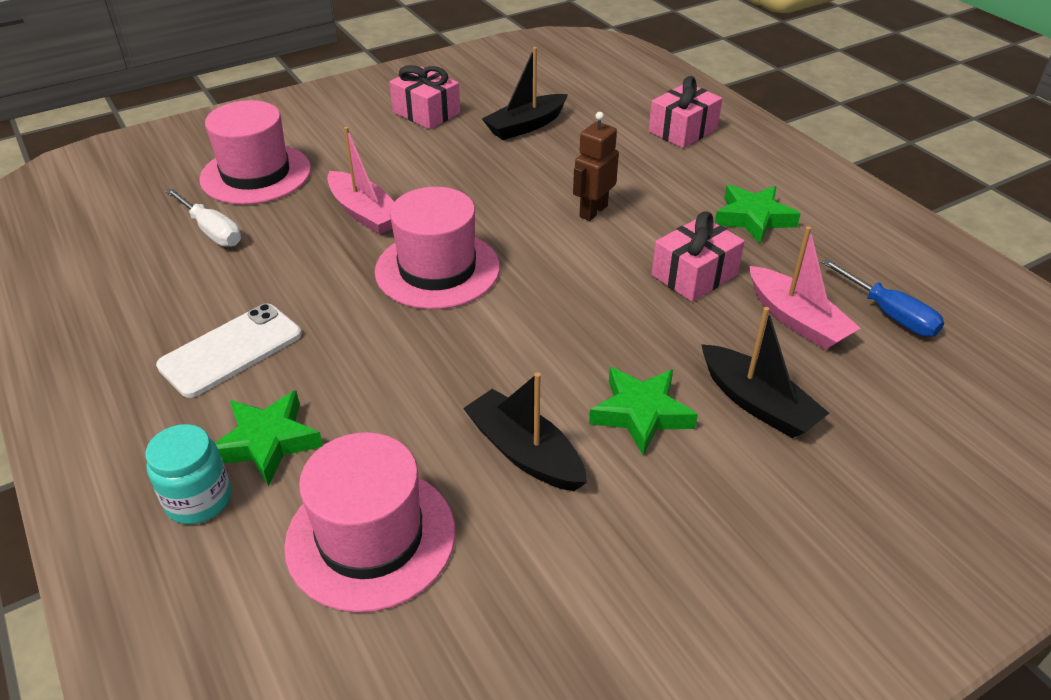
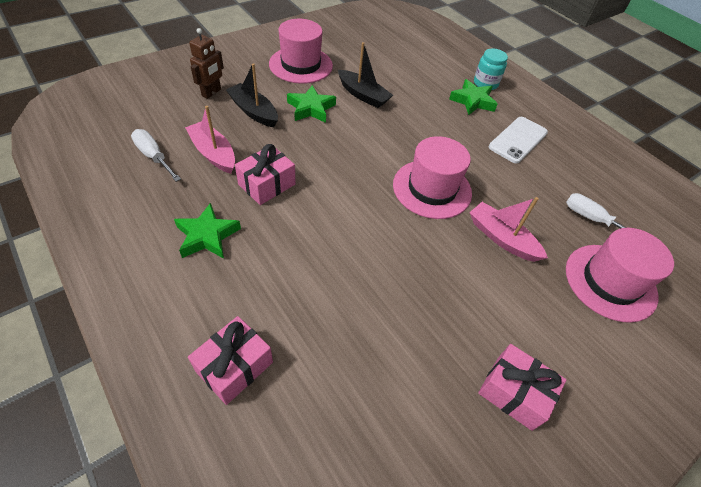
camera: 170 degrees right, 10 degrees up
(371, 537) = (415, 72): pink hat -> pink hat (301, 65)
(526, 126) = (402, 369): black boat -> none
(593, 211) = (332, 242): brown robot -> brown robot (211, 93)
(889, 314) = (154, 157): blue screwdriver -> white screwdriver

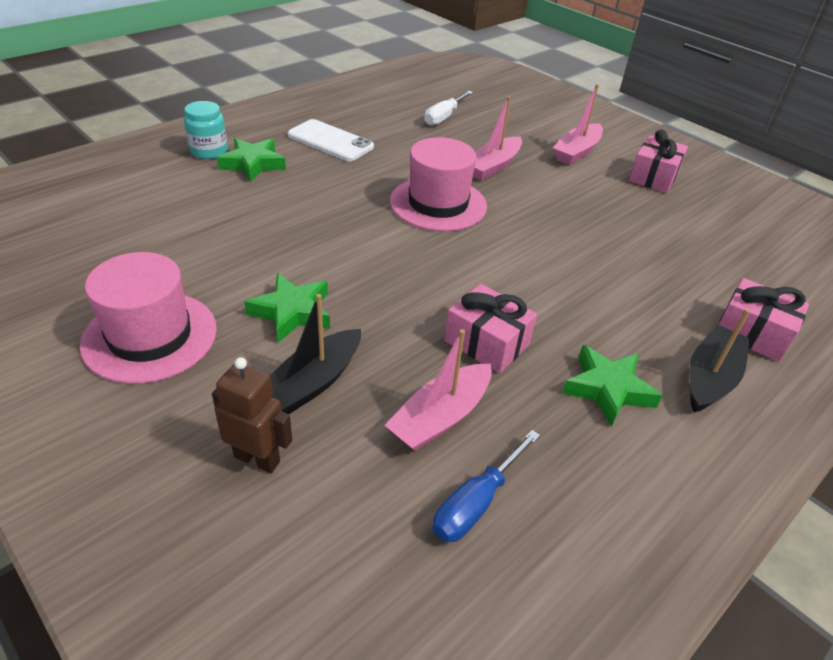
camera: 95 degrees left, 10 degrees down
(154, 157) = (476, 502): white screwdriver -> blue screwdriver
(363, 95) = (248, 258): black boat -> black boat (710, 378)
(554, 324) = (576, 152): none -> pink boat
(610, 282) = (516, 121): pink hat -> none

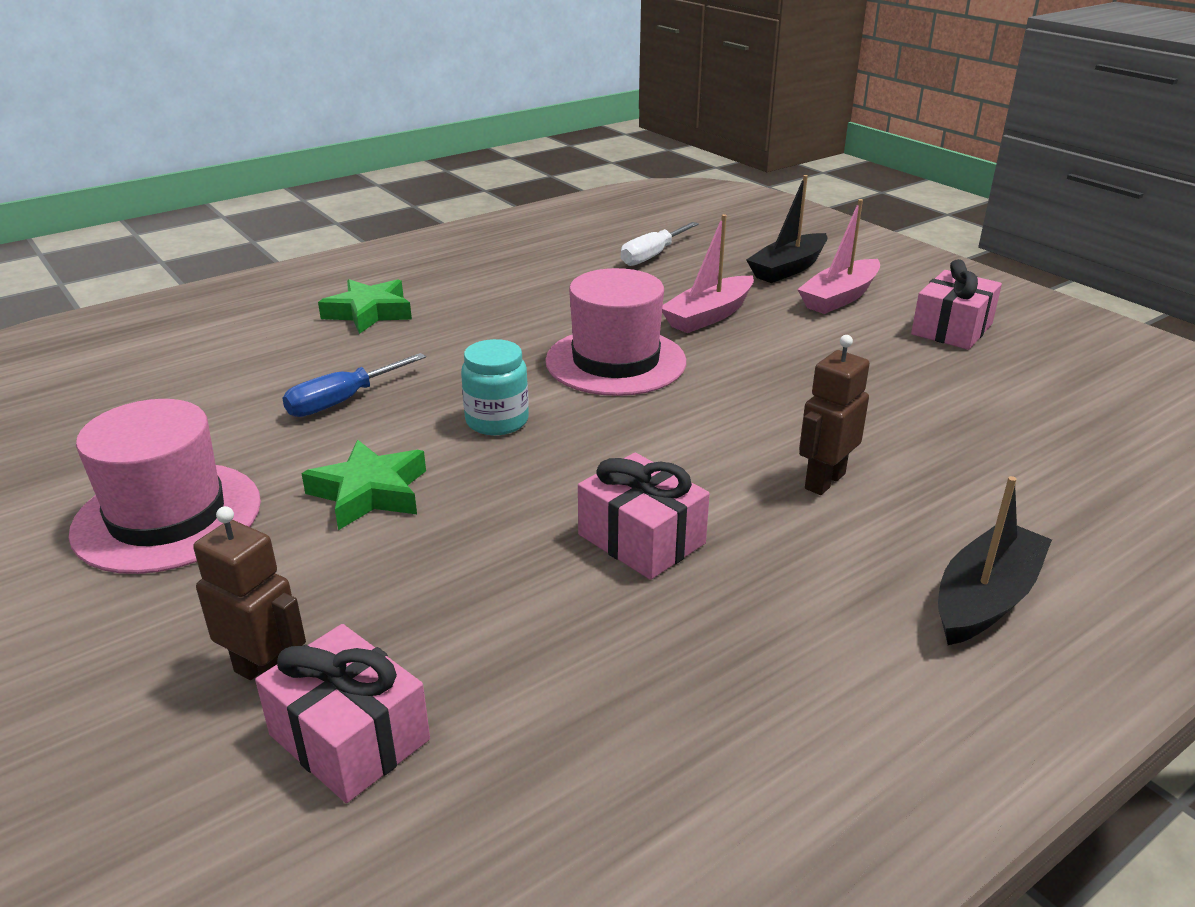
camera: 10 degrees right, 10 degrees down
(209, 151) = (314, 297): turquoise jar -> turquoise jar (497, 421)
(312, 383) = (372, 582): black boat -> black boat (788, 269)
(330, 141) = (483, 285): white phone -> none
(440, 417) = (546, 634): pink boat -> none
(476, 502) = (570, 751): blue screwdriver -> blue screwdriver (343, 401)
(595, 295) = (824, 481): none -> brown robot
(608, 389) = (815, 607): green star -> none
(752, 333) = (1068, 539): pink gift -> pink gift (349, 737)

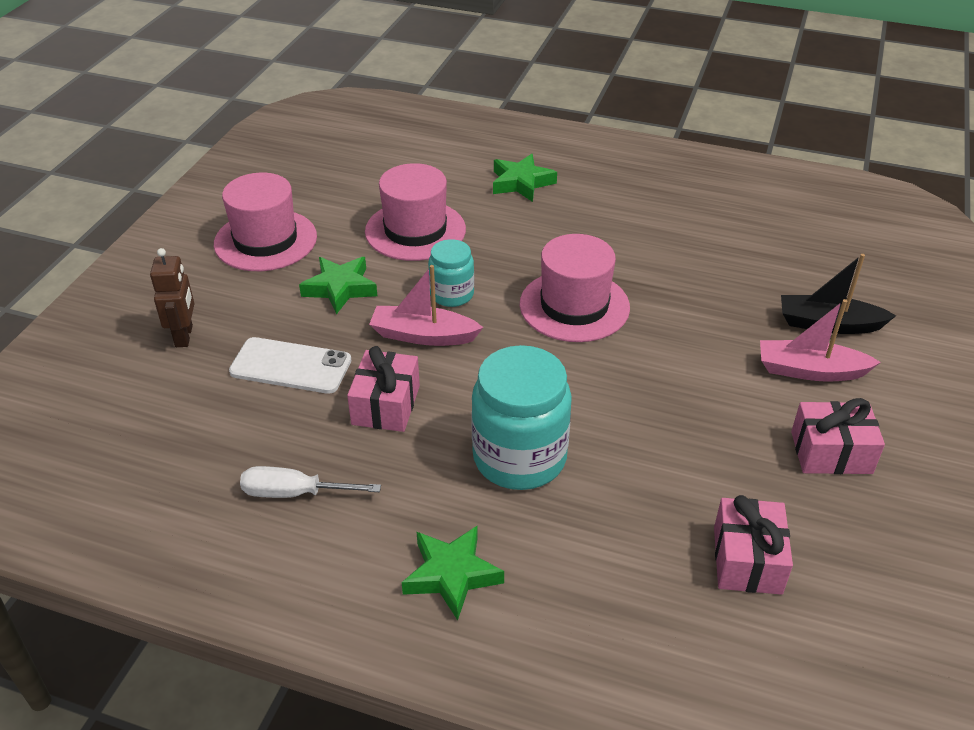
camera: 55 degrees right, 10 degrees up
(343, 401) = (415, 230): blue screwdriver -> pink hat
(349, 737) = (165, 382): pink gift -> pink gift (747, 560)
(473, 591) = (290, 366): none -> white phone
(652, 255) = (758, 250): white screwdriver -> white screwdriver (295, 493)
(708, 316) = (691, 318): pink boat -> pink boat (423, 335)
(824, 481) = (519, 458): brown robot -> turquoise jar
(985, 598) = (452, 575): black boat -> green star

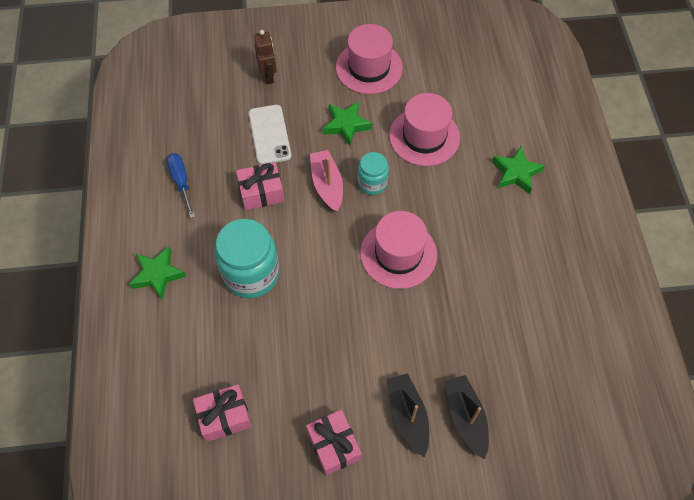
camera: 65 degrees right, 20 degrees up
(184, 336) = (268, 76): brown robot -> brown robot turned 75 degrees counterclockwise
(295, 493) = (181, 182): white screwdriver -> blue screwdriver
(810, 371) = (408, 416): pink boat -> black boat

